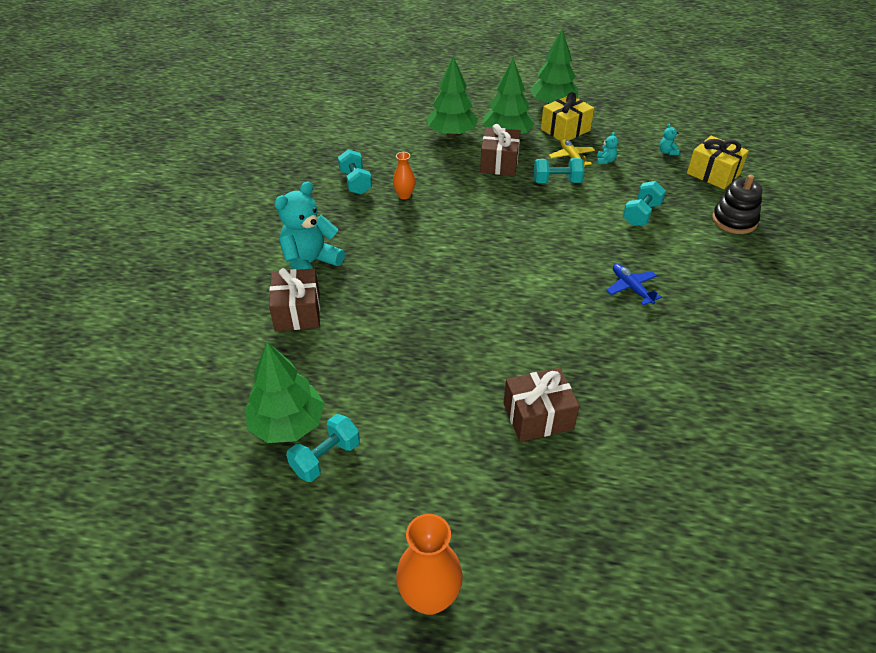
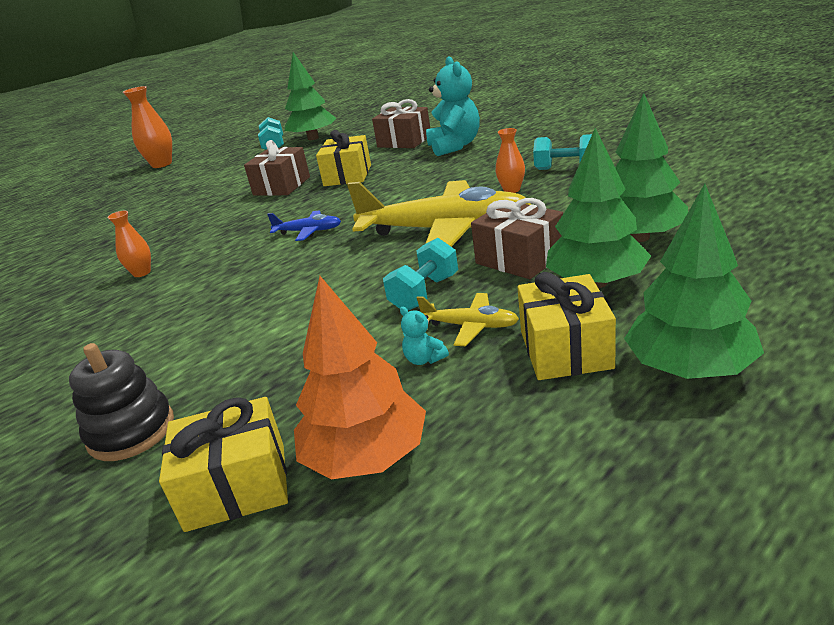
camera: 130 degrees right, 15 degrees down
(405, 310) = (347, 175): none -> yellow gift
(482, 202) = (445, 230): none -> yellow plane
(538, 416) = (181, 207): brown gift -> brown gift (282, 186)
(631, 288) = (196, 284): blue plane -> blue plane (308, 231)
(641, 214) = (271, 341): turquoise dumbbell -> none
(648, 337) = (142, 273): none -> orange vase
(667, 152) = (366, 457): turquoise teddy bear -> orange tree

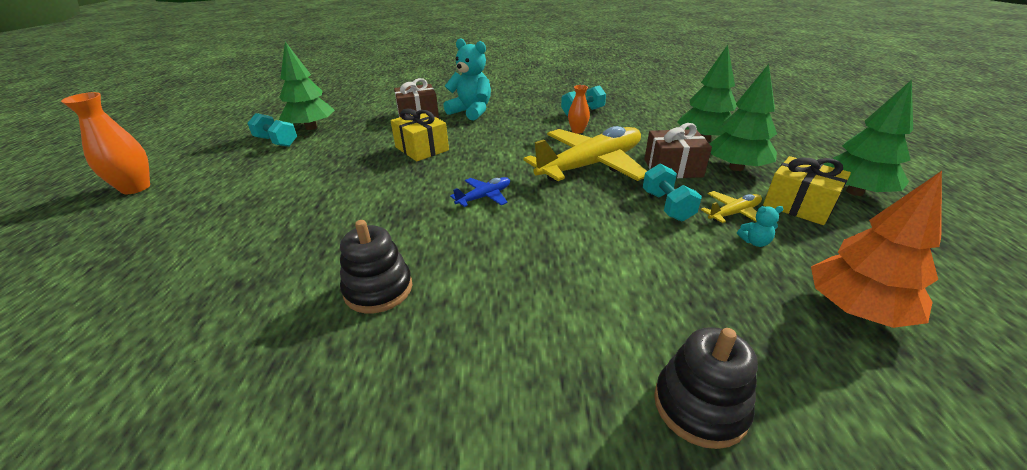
camera: 50 degrees left, 5 degrees up
(142, 273) = (378, 289): orange vase -> black stacking toy
(236, 486) = (847, 378): yellow gift -> none
(282, 186) = (369, 171): brown gift -> none

